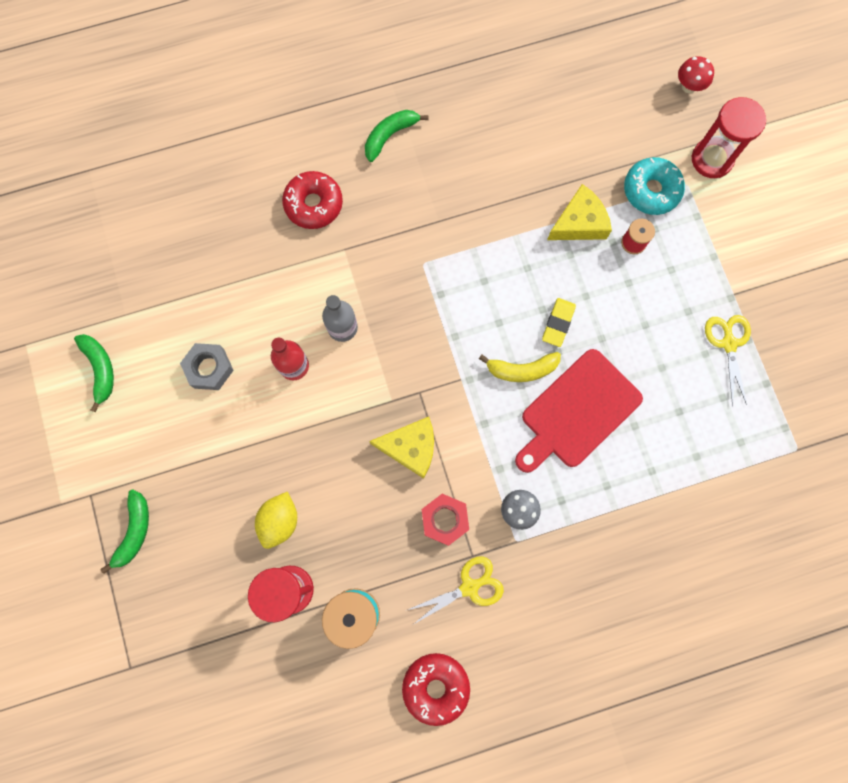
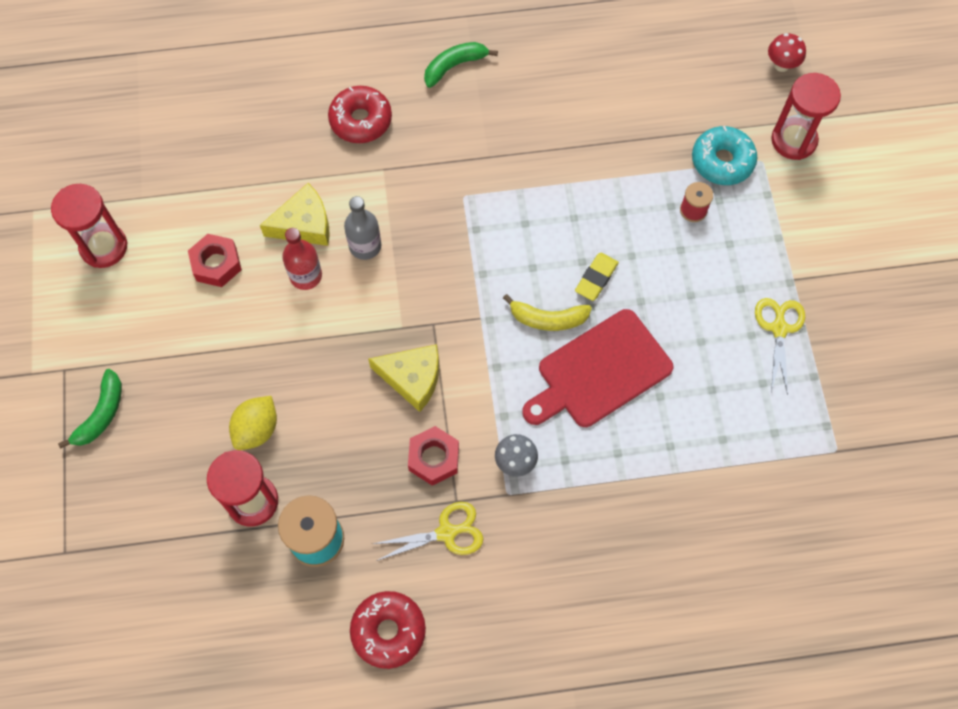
camera: 10 degrees right, 10 degrees down
(100, 369) = (104, 247): green banana -> red hourglass
(209, 368) = (216, 264): grey nut -> red nut
(579, 223) = (638, 181): yellow cheese -> yellow cheese (304, 224)

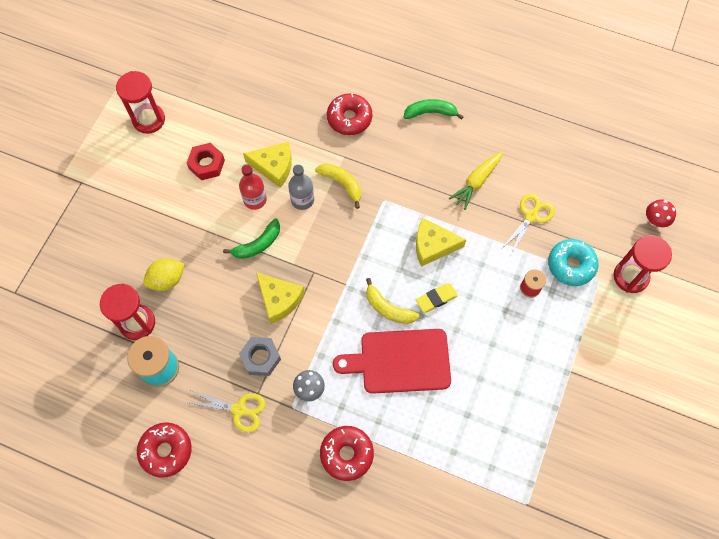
camera: 30 degrees right, 0 degrees up
(101, 414) = (85, 221): green banana -> green banana (258, 244)
(401, 202) = (342, 184): none -> yellow banana
(434, 458) = (260, 358): red nut -> grey nut
(554, 219) = (433, 246): none -> yellow cheese
(558, 121) = (476, 182): none -> yellow carrot
(605, 511) = (347, 454): none -> red donut
(779, 329) = (539, 399): yellow scissors -> yellow scissors (531, 216)

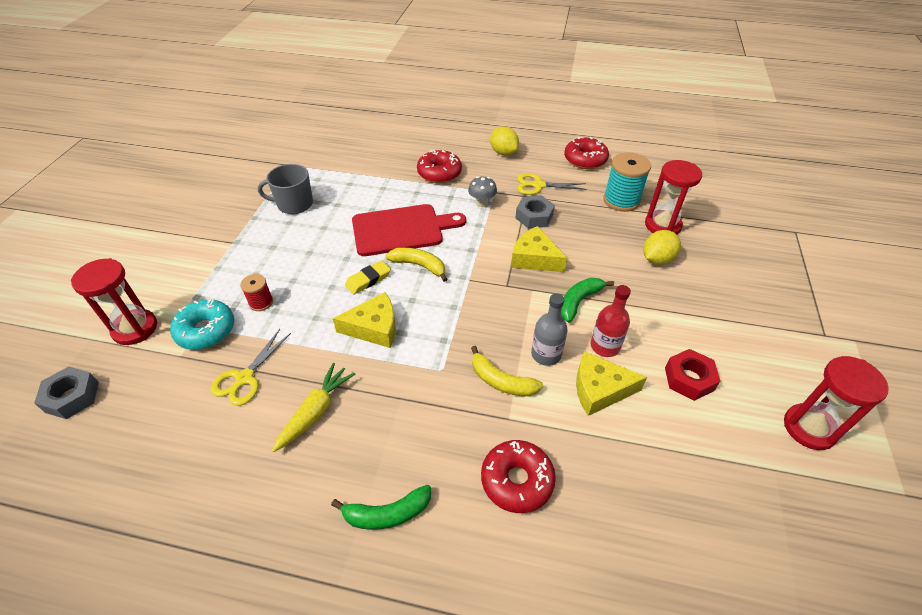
camera: 170 degrees right, 20 degrees down
(260, 484) = (503, 152): none -> yellow lemon
(514, 423) = (294, 204): none -> grey mug
(655, 220) = (72, 397): red mushroom -> grey nut

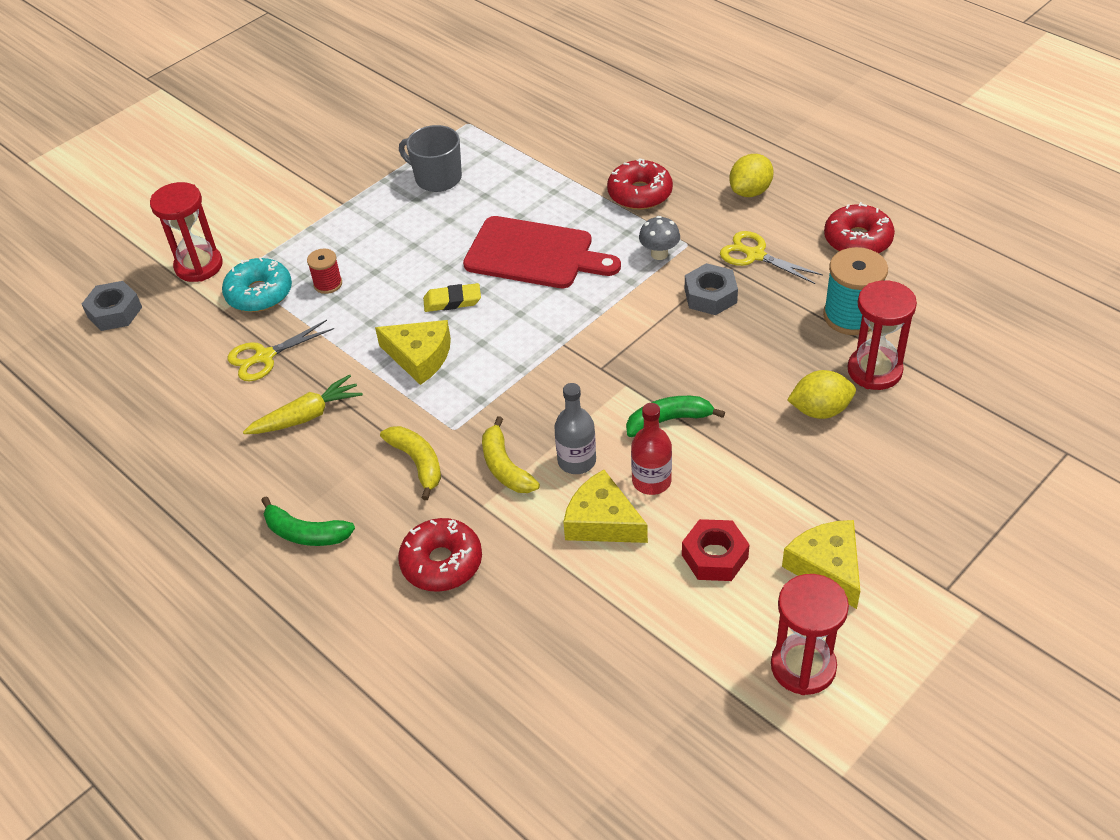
camera: 35 degrees right, 0 degrees up
(419, 266) = (520, 306): yellow banana -> yellow banana (417, 463)
(503, 152) = (750, 191): yellow lemon -> yellow lemon turned 45 degrees clockwise
(534, 258) = (662, 349): yellow cheese -> yellow cheese (827, 567)

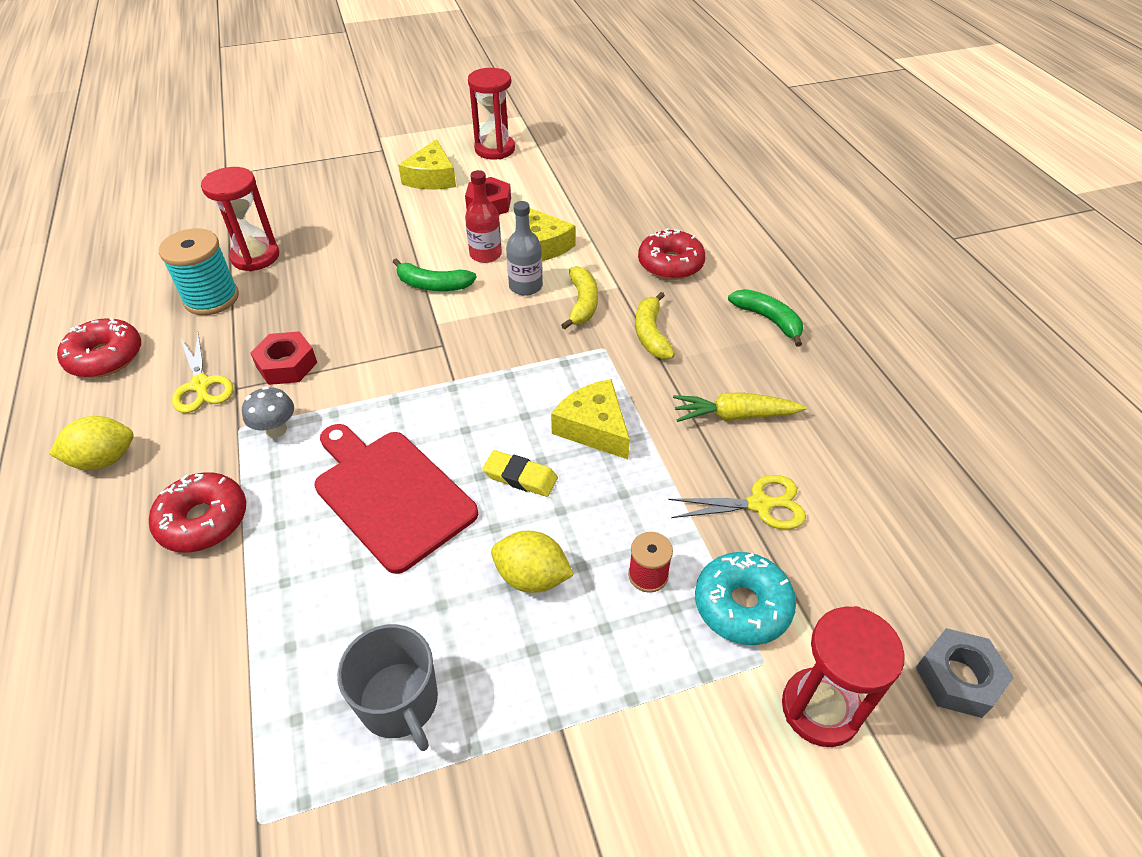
camera: 155 degrees left, 0 degrees up
(710, 296) = (287, 365): grey nut -> red nut
(820, 410) = (325, 249): yellow lemon -> yellow lemon (532, 577)

